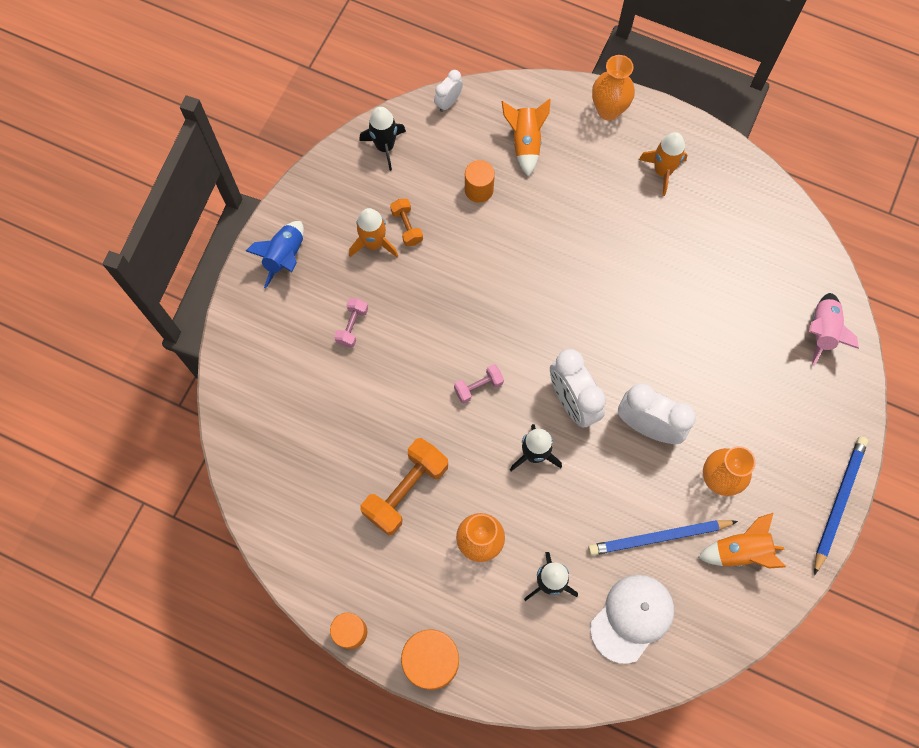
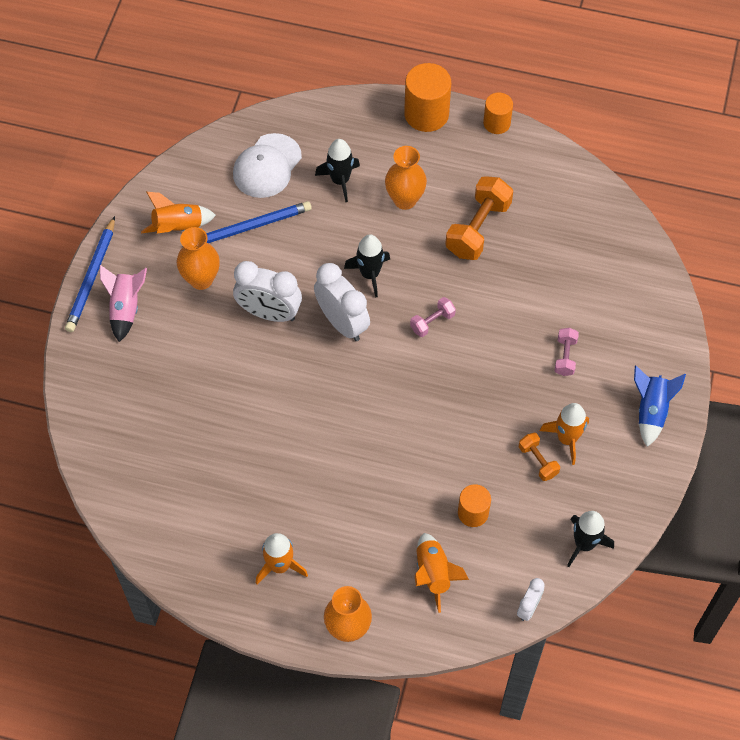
camera: 170 degrees right, 10 degrees down
(822, 331) = (106, 424): pink rocket -> pink rocket (125, 308)

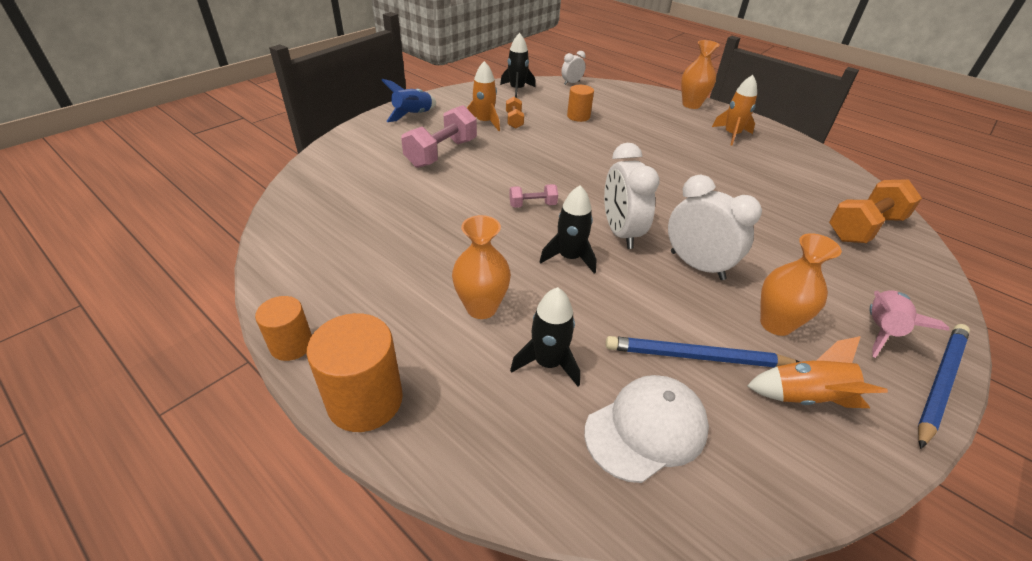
camera: 155 degrees left, 20 degrees down
(433, 574) = (622, 105): orange rocket -> none
(478, 229) = (426, 251): orange dumbbell -> orange dumbbell (864, 228)
(565, 357) = (441, 153): pink dumbbell -> pink dumbbell, size x1.92

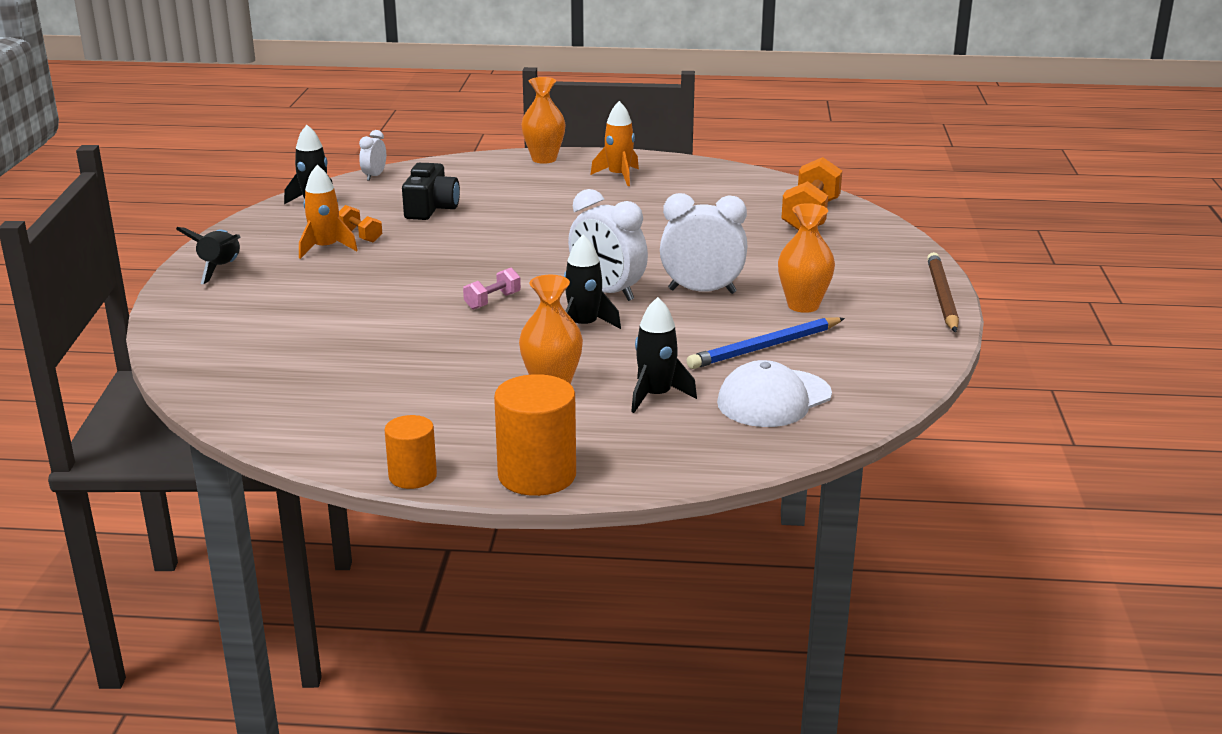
camera: 35 degrees left, 15 degrees down
(413, 115) = (220, 269): blue rocket -> black rocket
(441, 153) = (320, 292): pink dumbbell -> none
(578, 116) = (431, 208): orange cylinder -> black camera
(646, 429) = (773, 399): white cap -> white cap turned 150 degrees counterclockwise
(805, 397) = (863, 339): orange rocket -> none
(881, 330) = (880, 281): pink rocket -> none
(940, 383) = (942, 296): blue pencil -> brown pencil

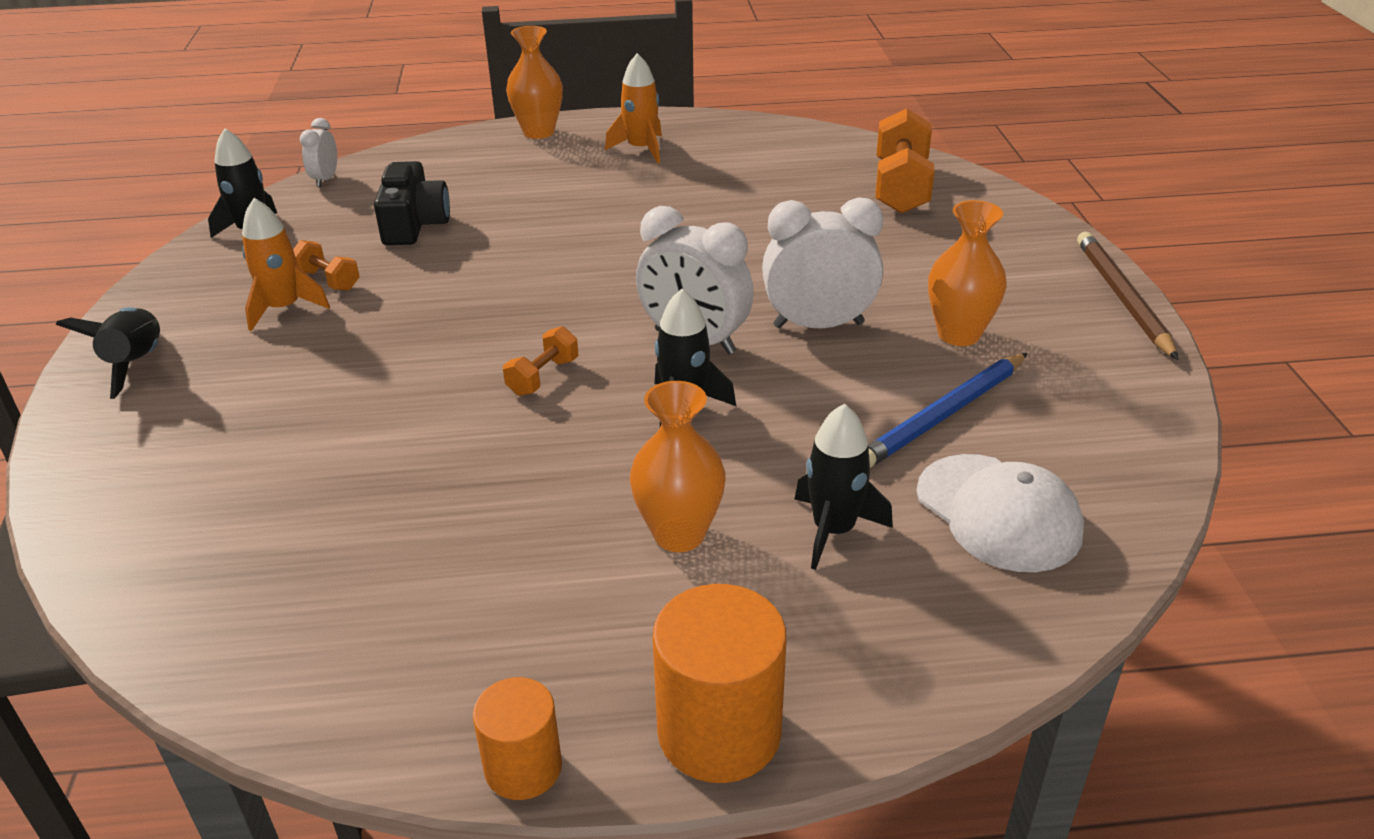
camera: 10 degrees left, 10 degrees up
(492, 301) = (543, 377): pink dumbbell -> orange dumbbell
(773, 399) = (998, 513): white cap -> white cap turned 75 degrees counterclockwise

